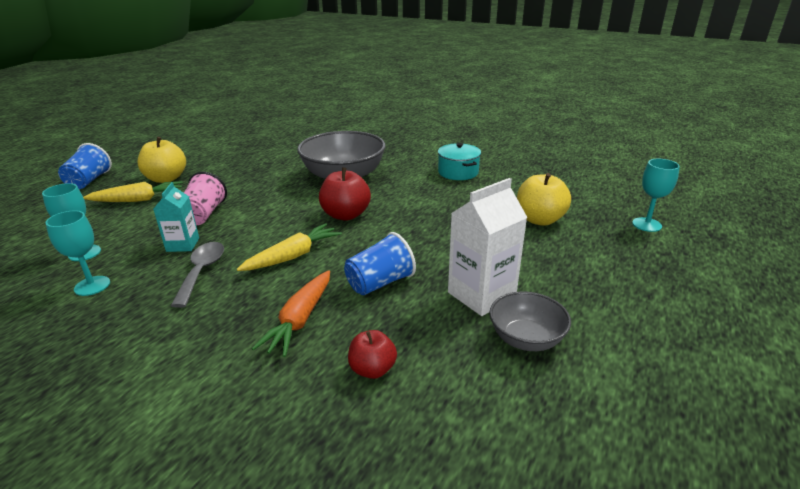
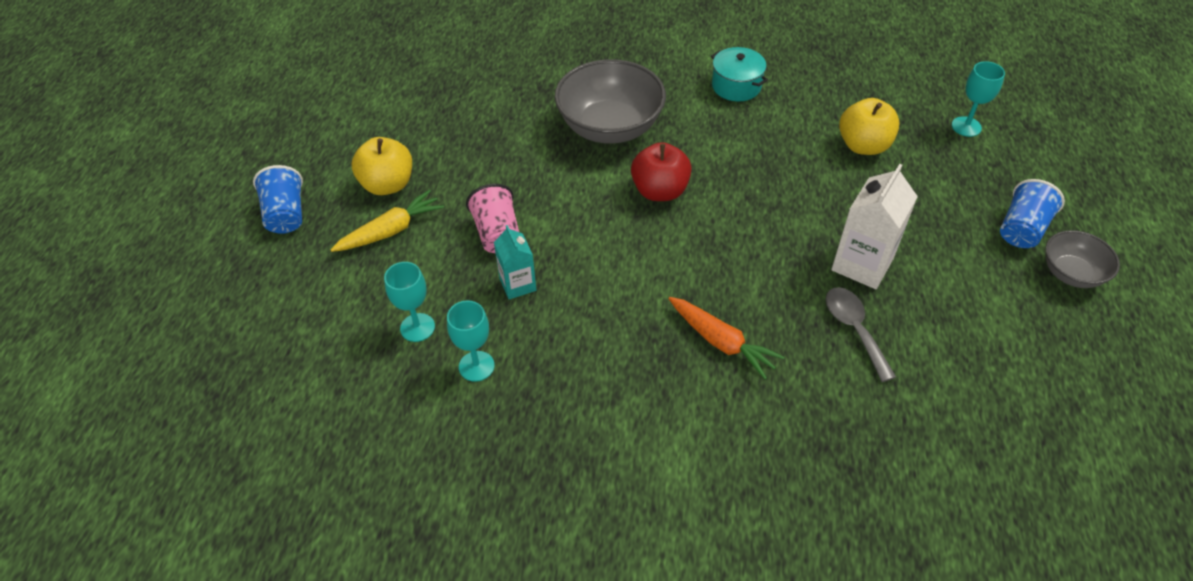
camera: 20 degrees left, 20 degrees up
(202, 272) = (574, 314): grey spoon -> grey spoon (854, 329)
(293, 256) = (651, 267): yellow carrot -> none
(300, 320) = (721, 342): orange carrot -> orange carrot turned 45 degrees counterclockwise
(372, 369) = (821, 373): red apple -> none
(380, 283) = (762, 277): blue cup -> blue cup (1021, 229)
(526, 339) = (924, 303): grey bowl -> grey bowl (1071, 273)

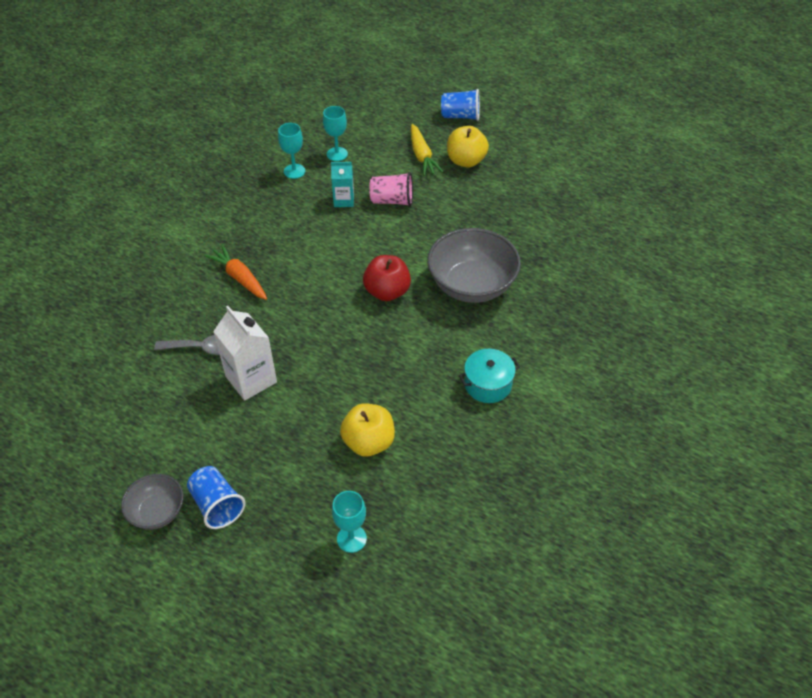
camera: 110 degrees right, 0 degrees up
(721, 342) = (240, 278): orange carrot -> orange carrot turned 75 degrees clockwise

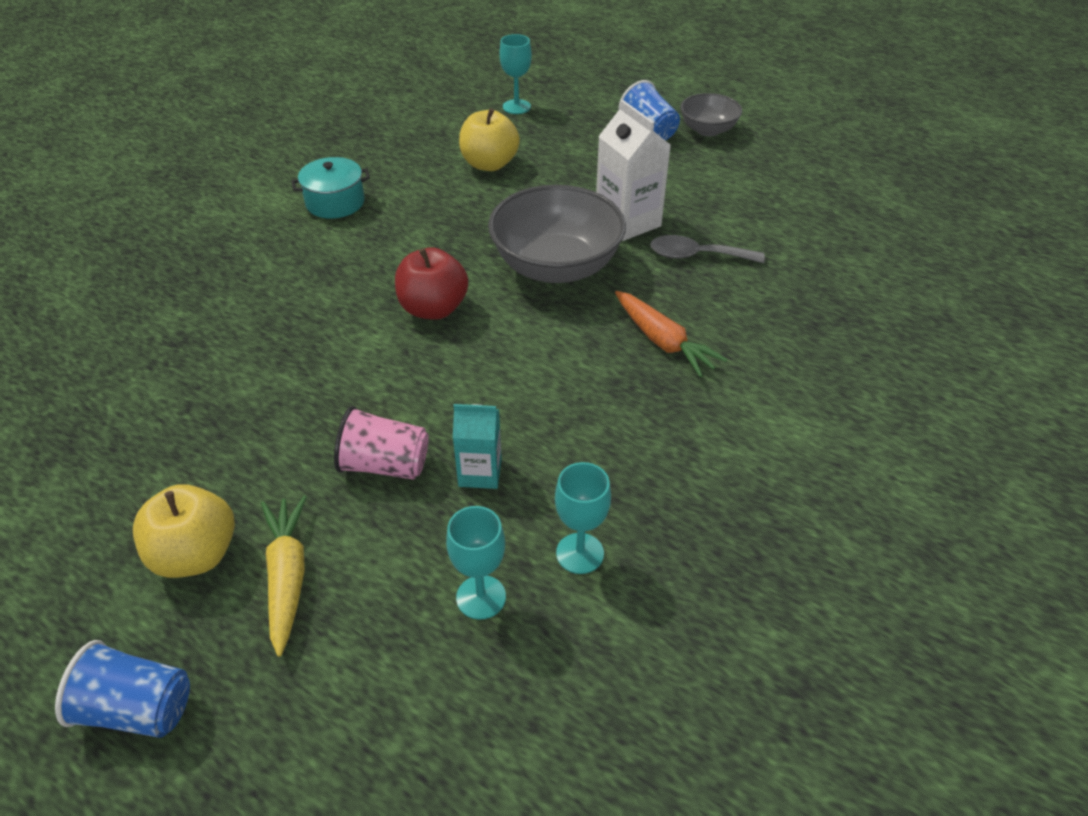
camera: 175 degrees left, 5 degrees down
(471, 285) = (302, 310): grey bowl -> grey bowl (556, 266)

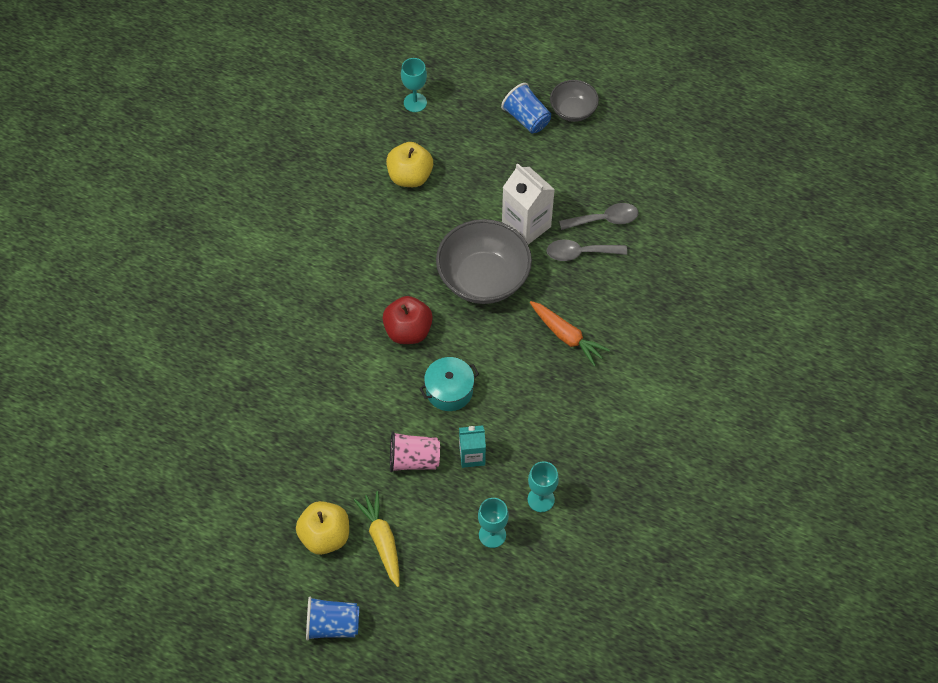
camera: 10 degrees left, 15 degrees up
(335, 202) = (305, 237): turquoise pot -> turquoise pot (449, 391)
(736, 227) = (604, 219): none -> grey spoon

